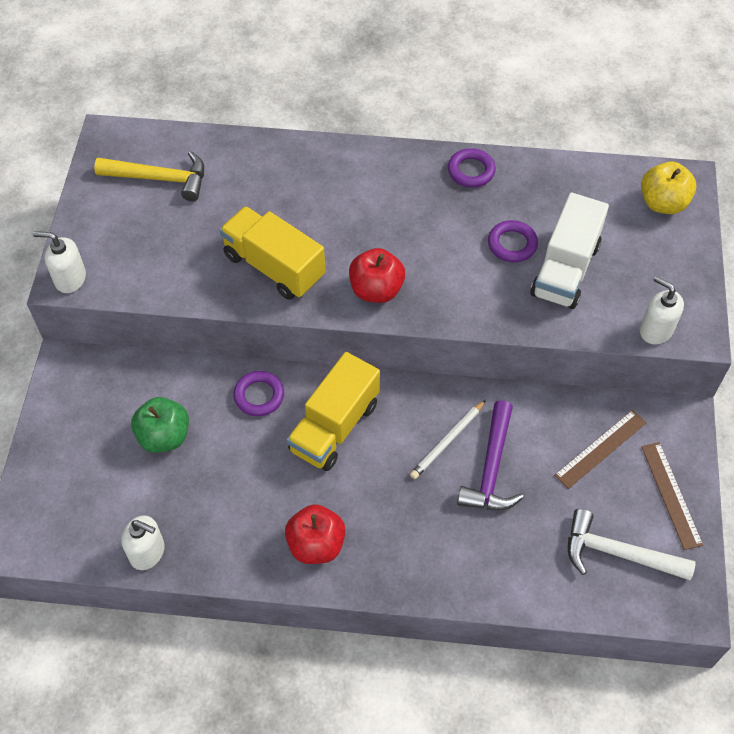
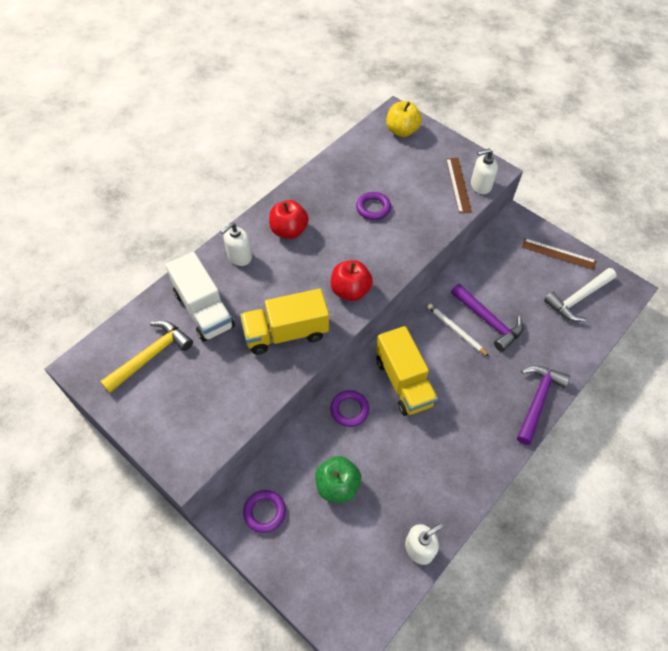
camera: 55 degrees left, 0 degrees up
(70, 279) = (186, 463): white soap dispenser -> white soap dispenser (239, 256)
(316, 545) = (479, 442): red apple -> red apple (289, 230)
(421, 579) = (537, 400): none -> purple hammer
(448, 441) = (456, 330): white pencil -> white pencil turned 150 degrees clockwise
(471, 171) = (304, 193): purple ring -> purple ring (264, 512)
(565, 270) = (410, 197): white truck -> white truck (204, 310)
(600, 448) = (510, 265): brown ruler -> brown ruler (458, 185)

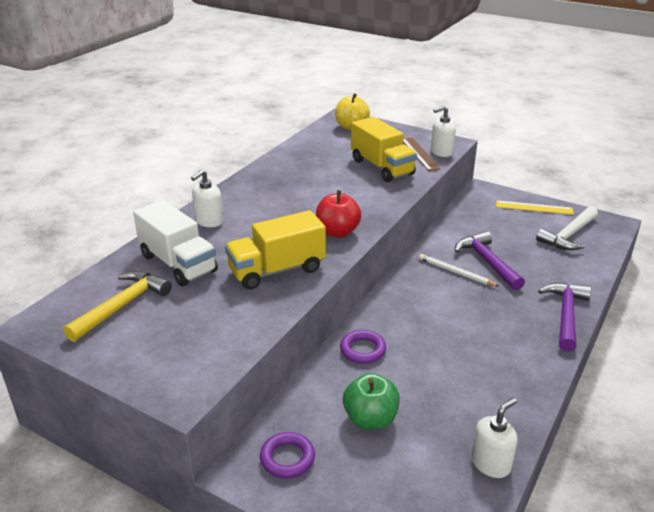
camera: 10 degrees left, 25 degrees down
(289, 230) = (258, 198): red apple -> none
(373, 208) = (341, 176): purple ring -> none
(403, 382) = (415, 319): yellow truck -> yellow truck (382, 167)
(488, 321) = (487, 262): purple hammer -> purple hammer turned 150 degrees counterclockwise
(558, 254) = (534, 207): brown ruler -> yellow ruler

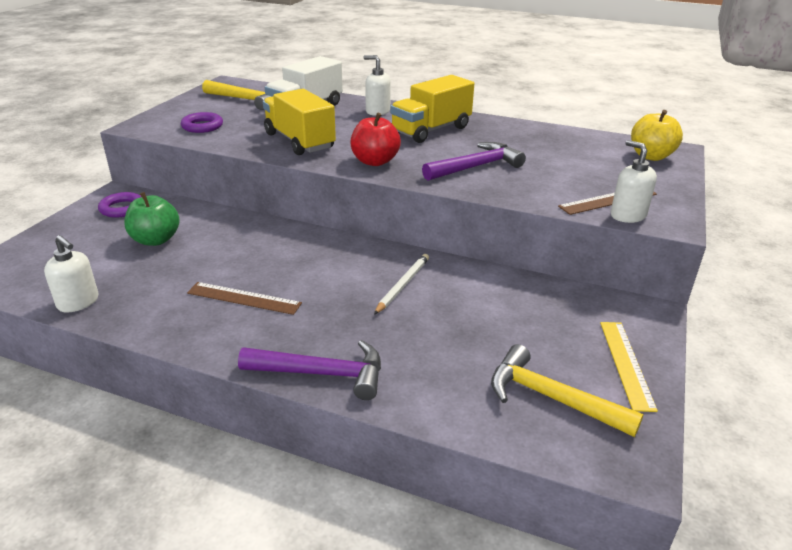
camera: 80 degrees right, 0 degrees up
(362, 350) = (251, 232): purple ring -> purple ring (202, 126)
(382, 167) = (545, 178): yellow truck -> yellow truck (431, 130)
(477, 352) = (244, 298): none -> brown ruler
(487, 262) = (436, 310): purple hammer -> purple hammer (476, 166)
(569, 235) = (550, 398): white hammer -> yellow hammer

